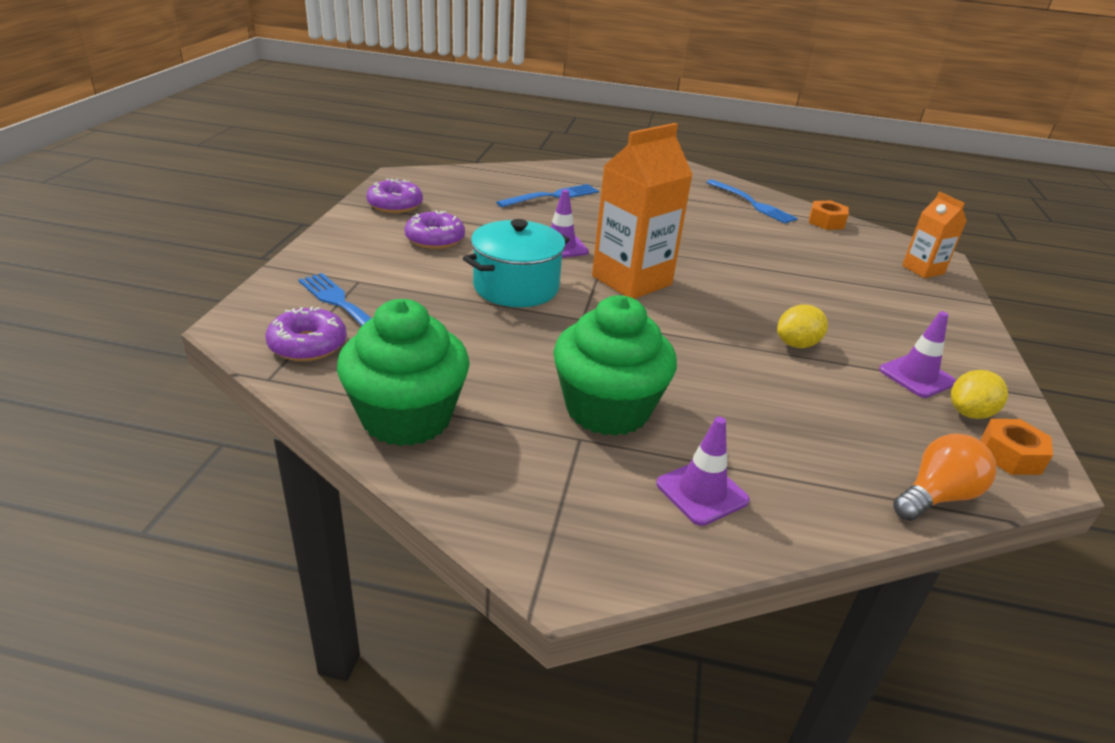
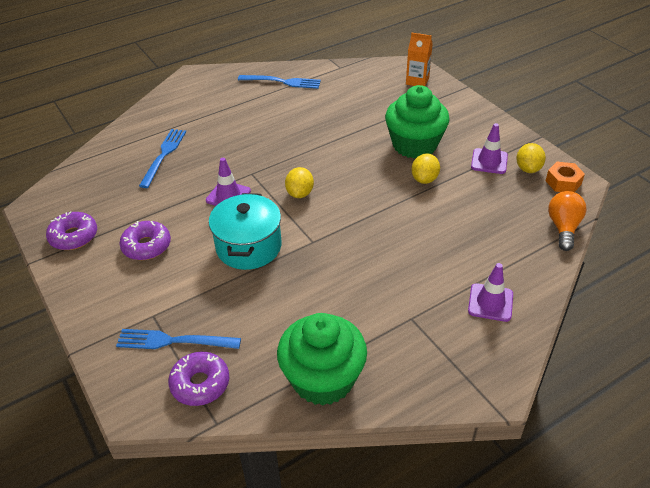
camera: 40 degrees left, 10 degrees up
(607, 409) = (400, 291): green cupcake -> green cupcake (414, 145)
(631, 280) = (300, 193): orange carton -> yellow lemon
(826, 222) = (336, 72): orange nut -> none

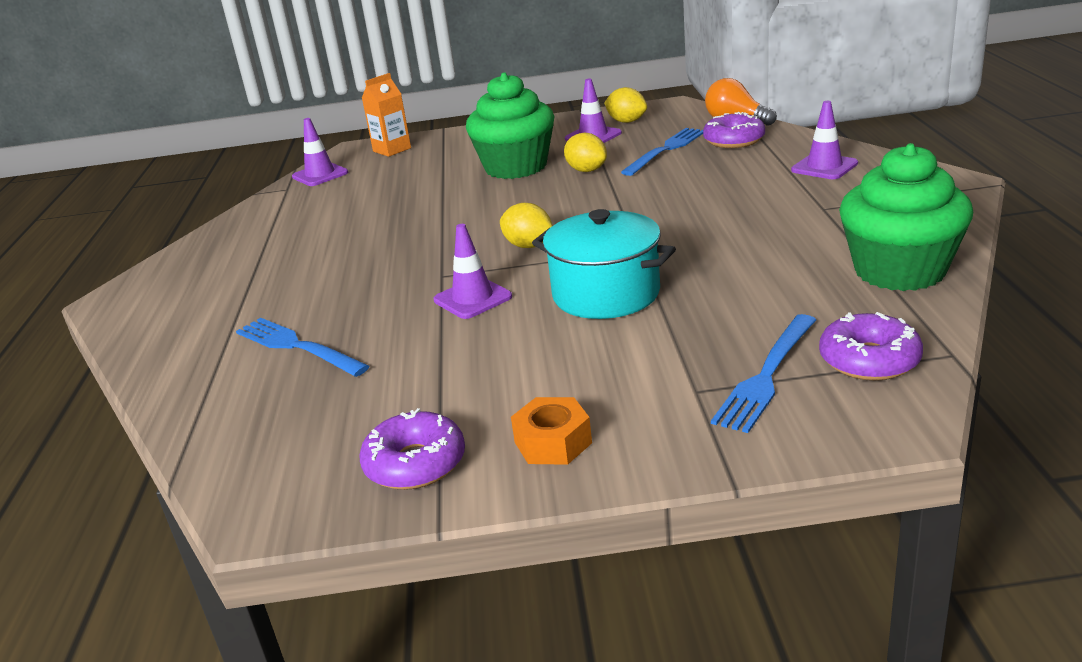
camera: 60 degrees left, 15 degrees down
(146, 246) = (521, 383): purple donut -> purple donut (734, 140)
(283, 82) = (255, 230): blue fork -> blue fork (666, 150)
(365, 70) = (320, 175): none -> purple traffic cone
(563, 182) = (666, 111): orange nut -> orange nut (553, 442)

